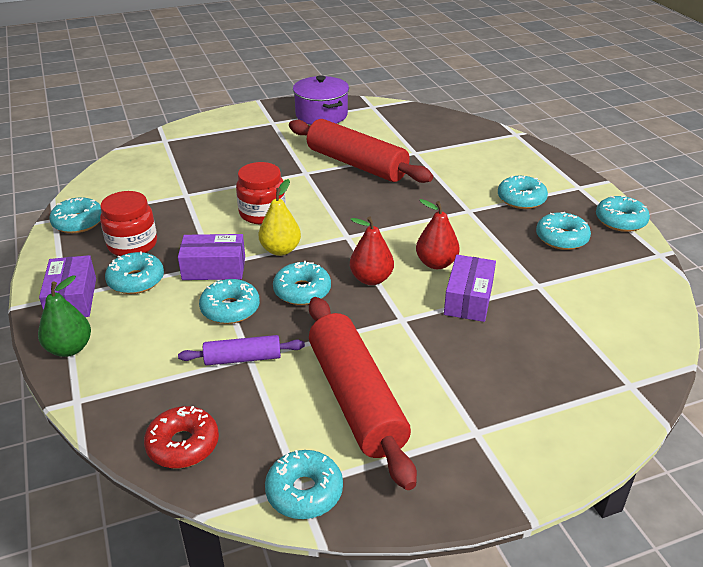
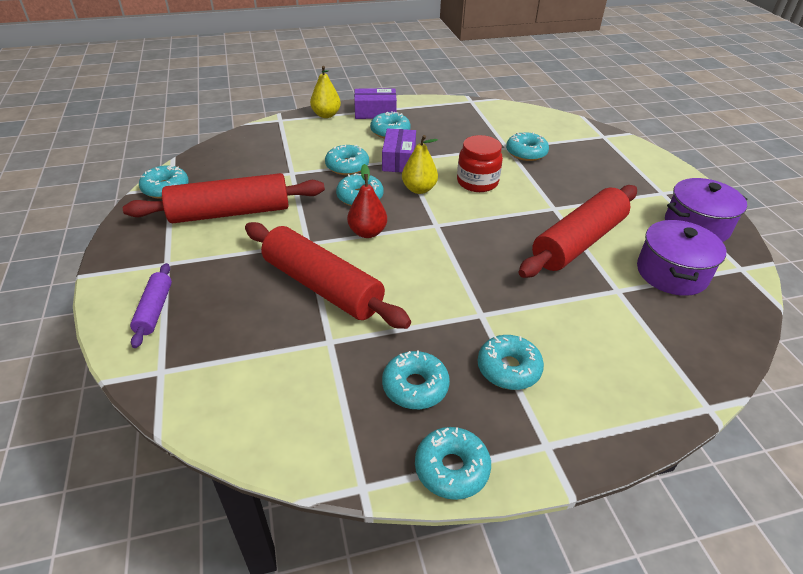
camera: 95 degrees right, 5 degrees up
(69, 348) = (326, 115): green pear -> yellow pear
(78, 222) = (466, 109): turquoise donut -> turquoise donut (526, 153)
(132, 244) = (435, 129): red jar -> none
(183, 445) = (227, 151): red donut -> none
(242, 358) = (292, 170): purple rolling pin -> purple rolling pin (154, 310)
(386, 131) = (671, 273): none -> purple pot
(436, 263) = (383, 274): red pear -> none
(468, 299) = (322, 286): purple box -> red rolling pin

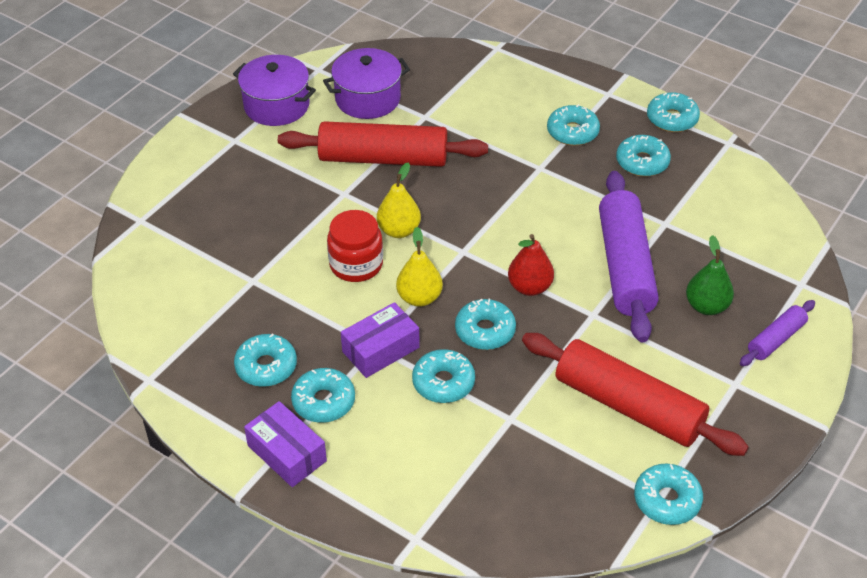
camera: 130 degrees left, 5 degrees up
(231, 299) = (706, 306): none -> green pear
(322, 286) = (625, 266): red rolling pin -> purple rolling pin
(326, 115) = (349, 500): yellow pear -> yellow pear (399, 230)
(526, 153) = (249, 260): turquoise donut -> turquoise donut (266, 367)

